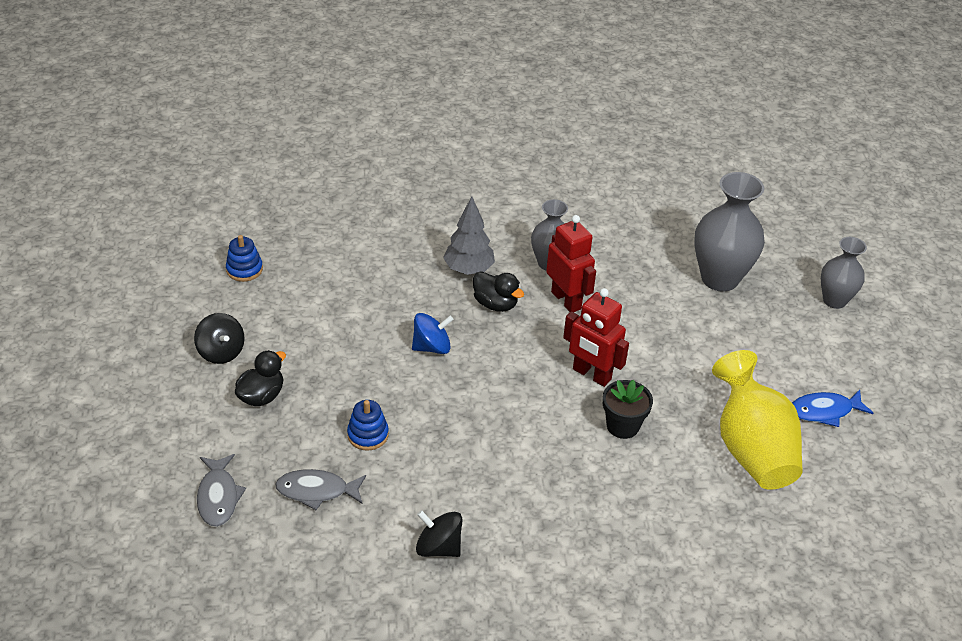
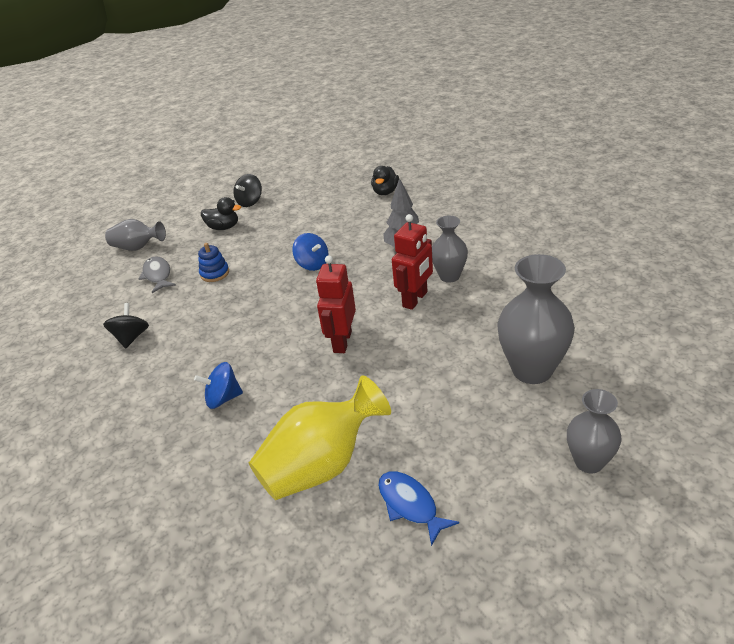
camera: 70 degrees right, 5 degrees down
(218, 496) = (138, 247): grey fish -> grey vase
(244, 269) = (324, 179): blue stacking toy -> none
(495, 304) = (379, 271): black duck -> black duck (385, 192)
(614, 491) = (223, 398): none -> blue spinning top
(622, 426) = (296, 378): black flower pot -> none

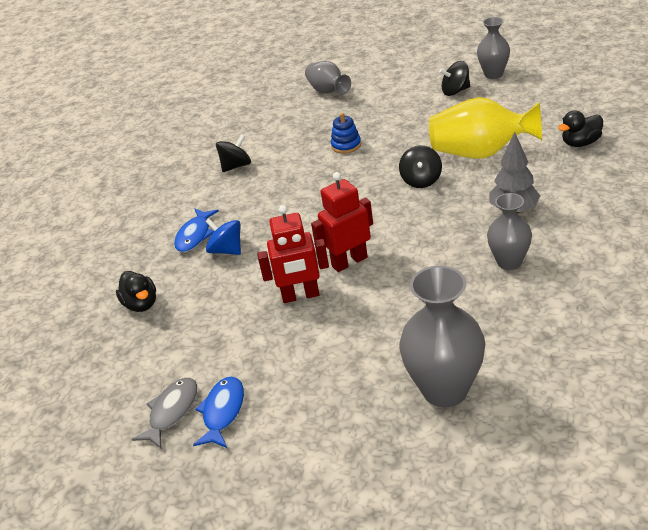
camera: 50 degrees right, 0 degrees up
(158, 275) = (310, 124): grey fish -> grey fish (171, 412)
(173, 407) = (195, 235): none -> blue fish
(223, 227) = (404, 106): black duck -> black duck (141, 304)
(312, 264) = (421, 180): blue spinning top -> black spinning top
(321, 465) = (215, 342): yellow vase -> yellow vase (481, 153)
(415, 299) = (450, 264): red robot -> red robot (300, 296)
(589, 462) = (370, 490): grey vase -> grey vase (493, 74)

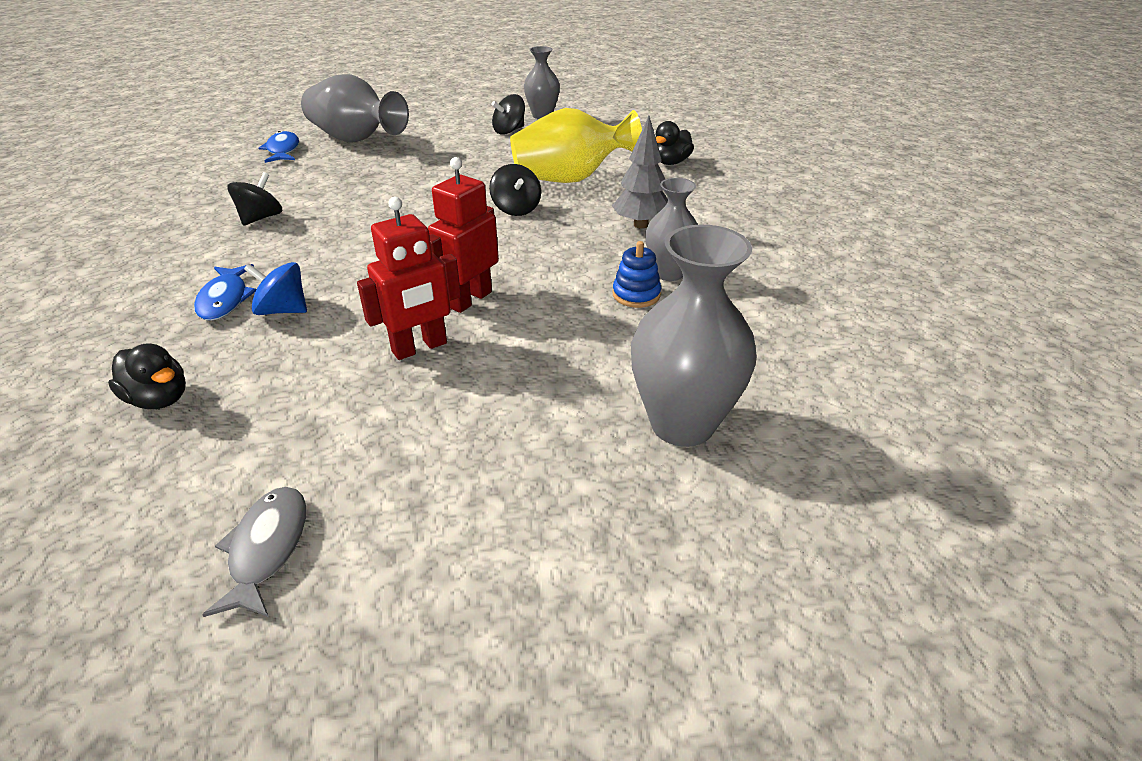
camera: 30 degrees left, 0 degrees up
(223, 412) = (362, 528): blue fish -> blue fish (283, 150)
(327, 91) = (355, 140): grey vase -> grey vase, size x1.63
(346, 145) = (404, 185): blue stacking toy -> blue stacking toy (636, 294)

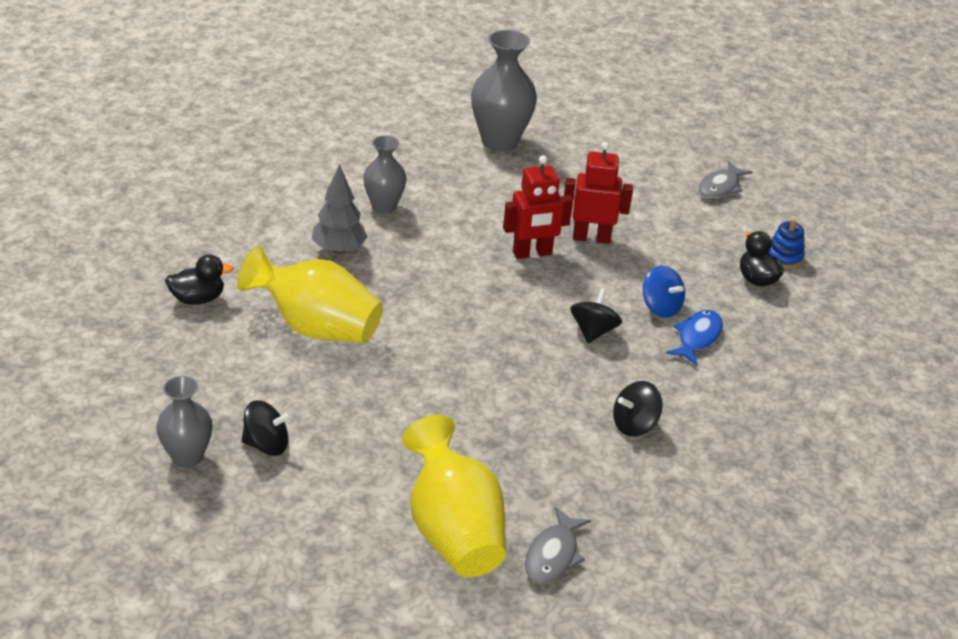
camera: 145 degrees left, 0 degrees up
(283, 150) = (553, 555): blue fish -> grey fish
(355, 140) = (453, 531): grey vase -> yellow vase
(516, 209) = (408, 316): black spinning top -> black spinning top (593, 331)
(636, 294) = (426, 204): blue stacking toy -> blue stacking toy (784, 257)

